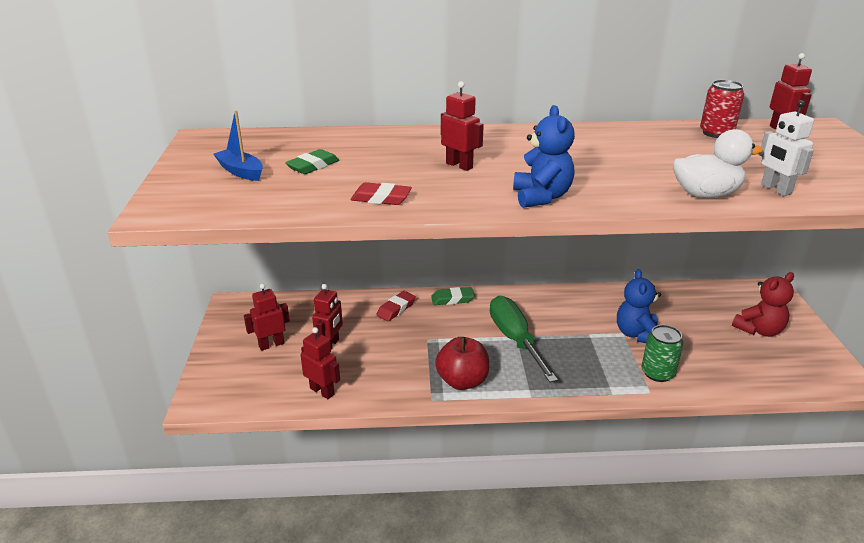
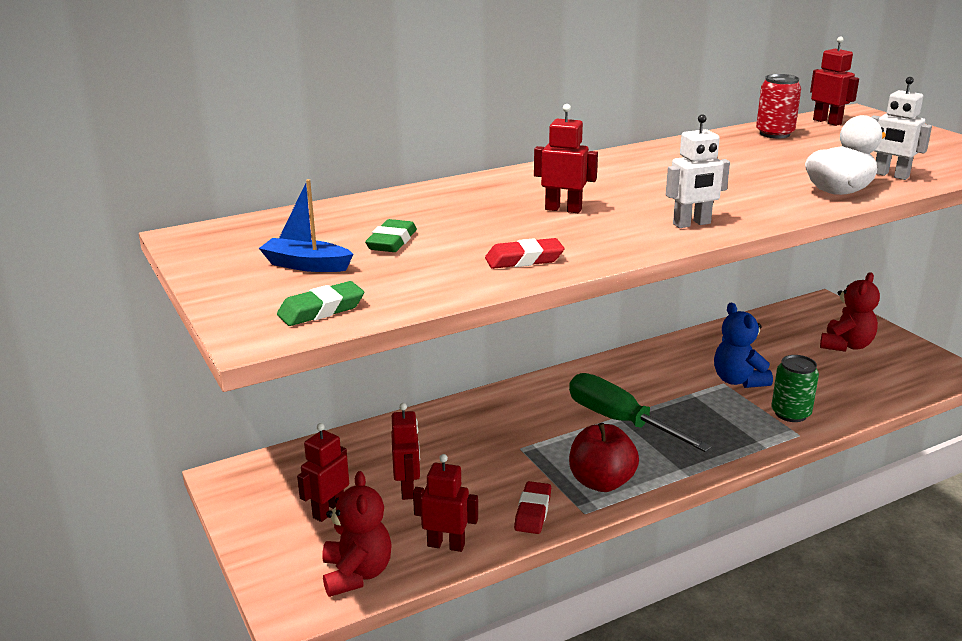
camera: 25 degrees left, 5 degrees down
(253, 392) = (357, 574): none -> red teddy bear
(396, 309) = (452, 425): red eraser -> red eraser (533, 512)
(452, 299) = (511, 396): green eraser -> green eraser (321, 310)
(541, 197) = (692, 224): blue teddy bear -> white robot

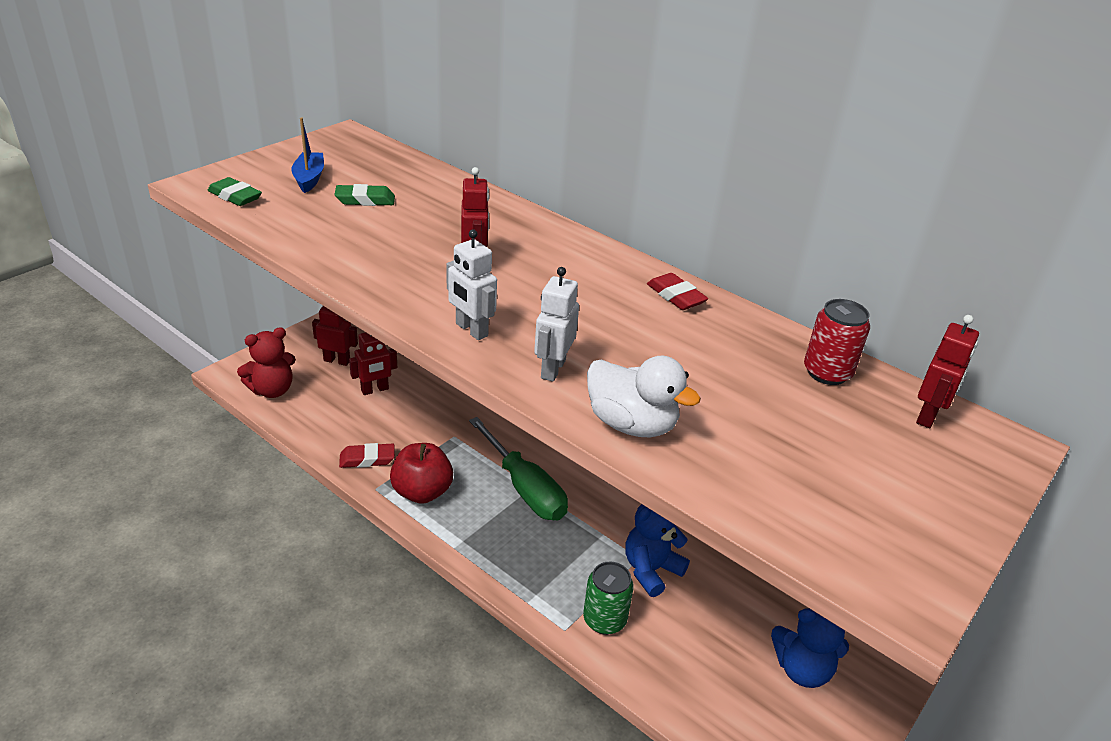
camera: 65 degrees right, 10 degrees up
(446, 545) = (313, 423): red robot -> none
(524, 260) = (349, 256): red eraser -> red eraser (676, 296)
(618, 420) = (525, 489): green screwdriver -> green screwdriver turned 120 degrees clockwise
(846, 345) = (802, 669): red teddy bear -> blue teddy bear
(890, 175) = (725, 468): white robot -> white robot (552, 369)

